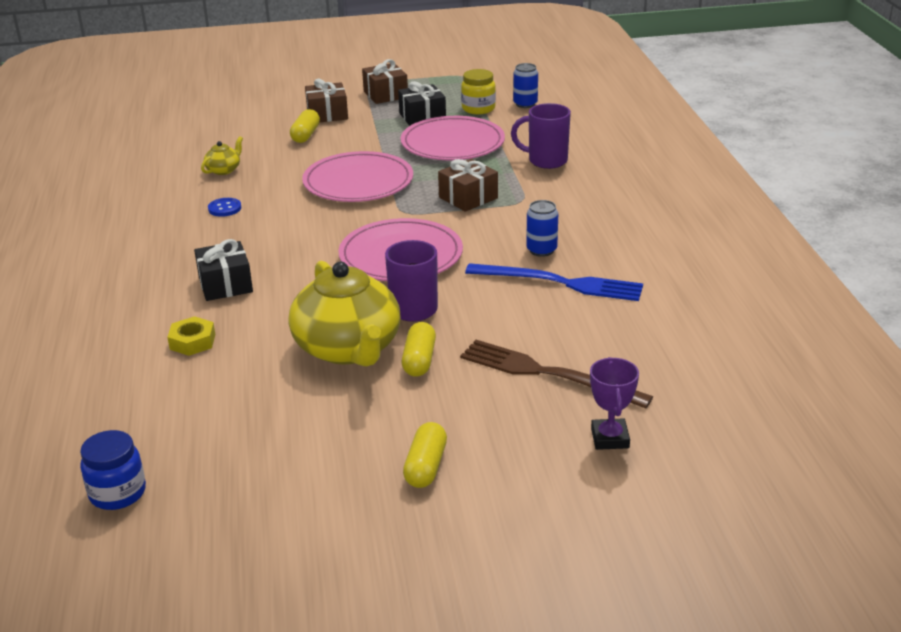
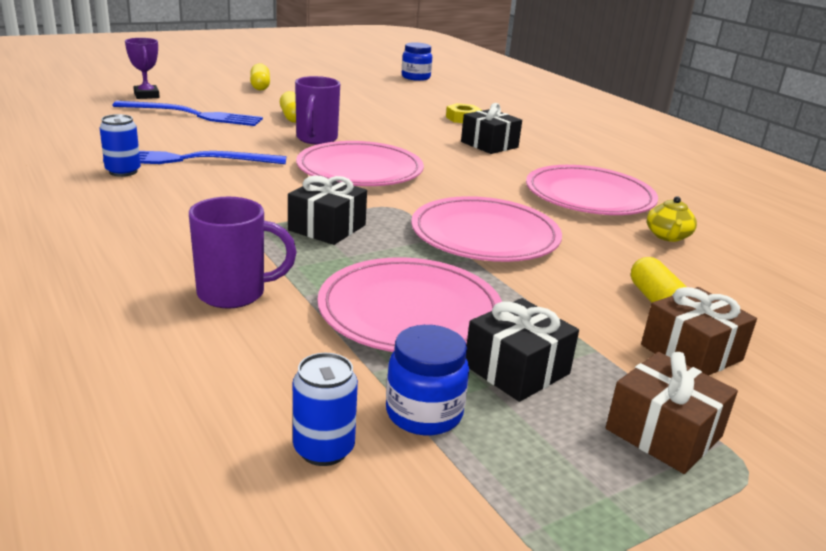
camera: 155 degrees right, 5 degrees down
(224, 208) = (589, 196): blue button -> pink plate
(348, 348) = (349, 120): yellow teapot -> none
(468, 198) = (327, 228): brown gift -> black gift
(478, 109) = (424, 413): yellow jar -> blue jar
(541, 250) = (214, 182): blue can -> blue can (123, 171)
(547, 374) = (193, 115): brown fork -> blue fork

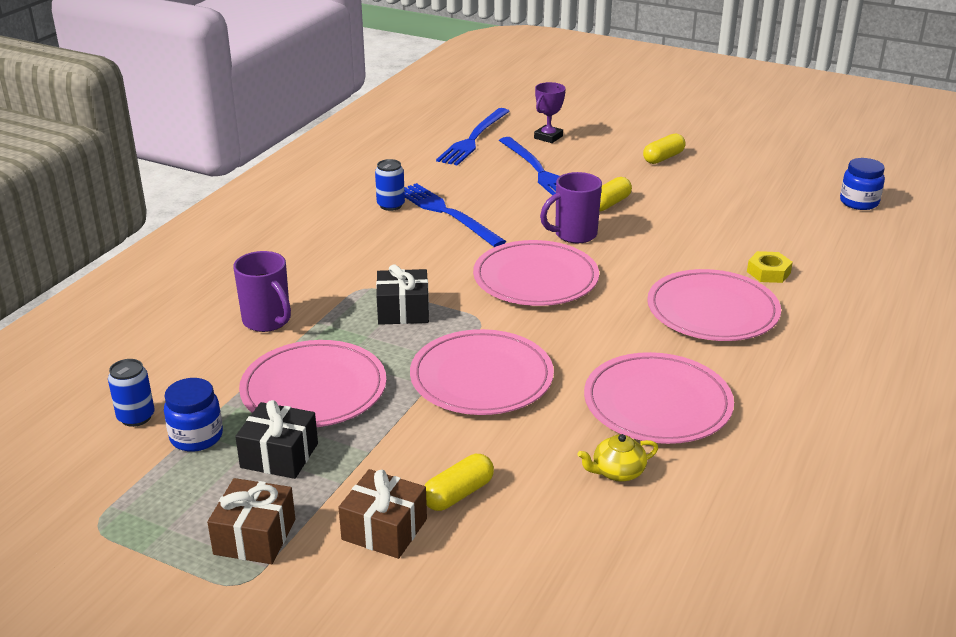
camera: 60 degrees right, 5 degrees up
(83, 111) = (474, 139): none -> blue fork
(489, 144) = (712, 311): black gift -> pink plate

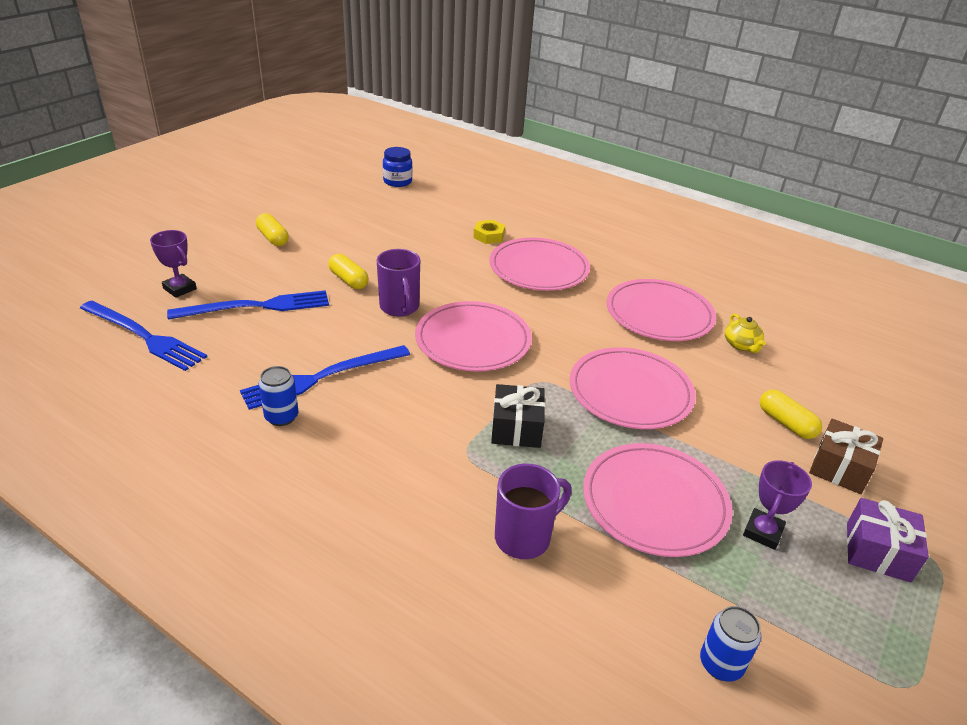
camera: 85 degrees left, 5 degrees up
(196, 437) = (747, 601): blue jar -> none
(255, 537) = (877, 552): brown gift -> purple gift
(279, 455) = (762, 532): black gift -> purple trophy

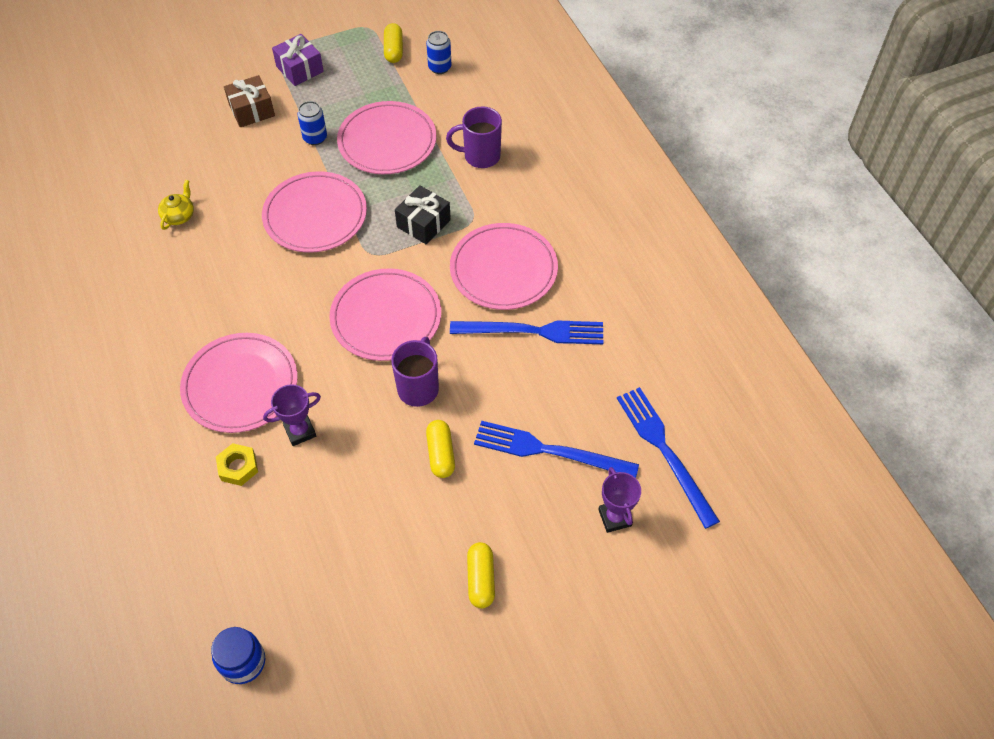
camera: 145 degrees left, 20 degrees up
(281, 417) = (581, 305): blue can -> blue can (315, 138)
(659, 314) = (201, 275): pink plate -> pink plate (503, 269)
(762, 532) = (346, 102): purple trophy -> purple trophy (300, 431)
(786, 423) = (241, 148): yellow capsule -> yellow capsule (393, 50)

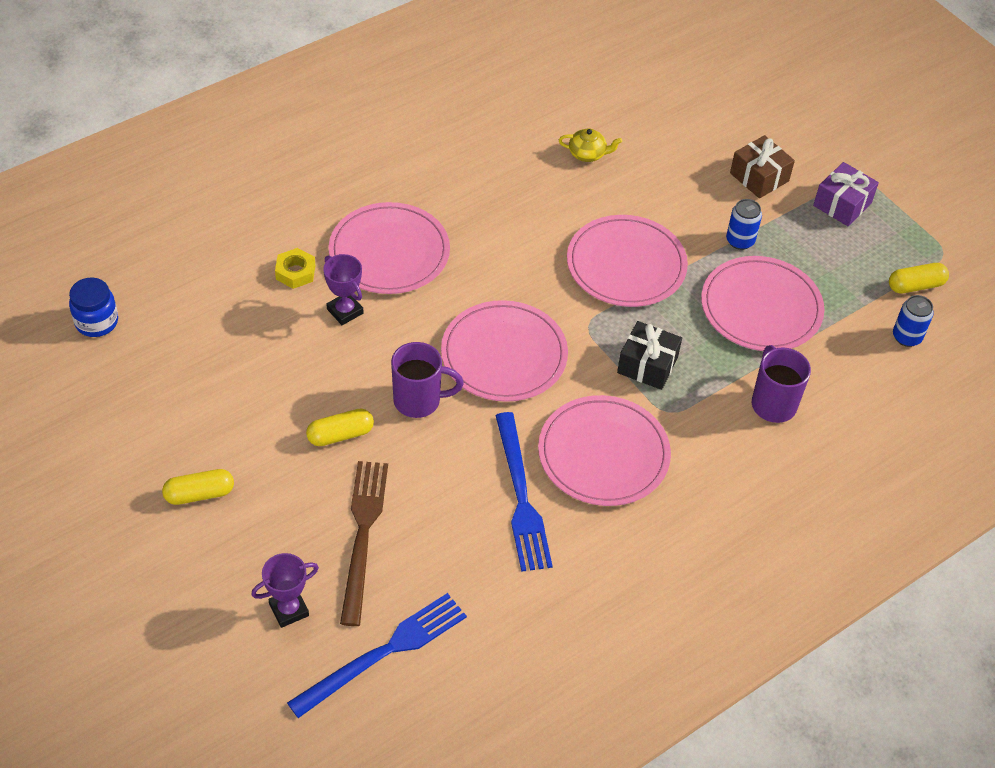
camera: 75 degrees right, 5 degrees down
(549, 451) = (363, 535): blue fork -> brown fork

